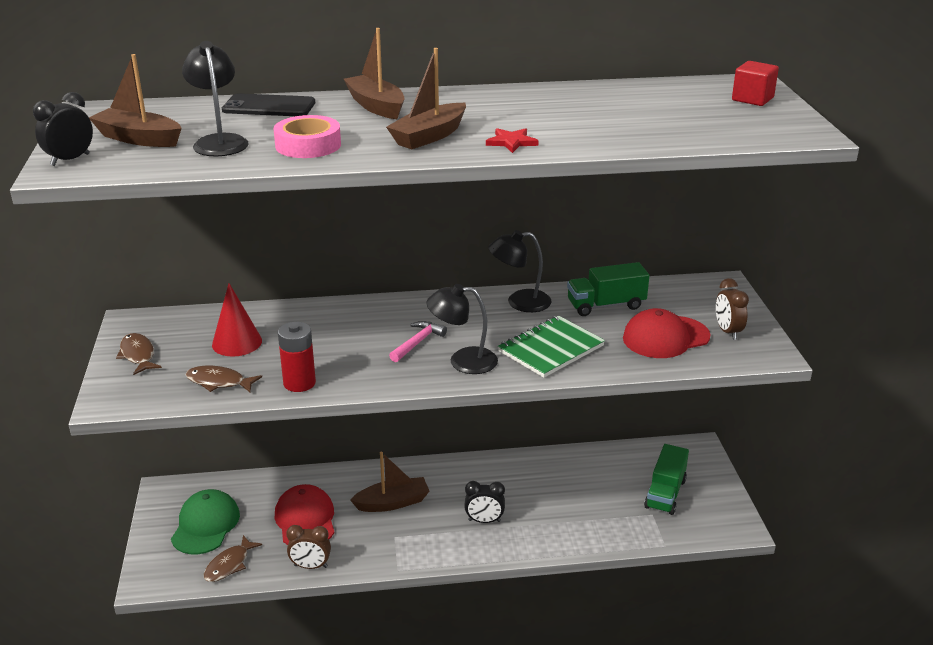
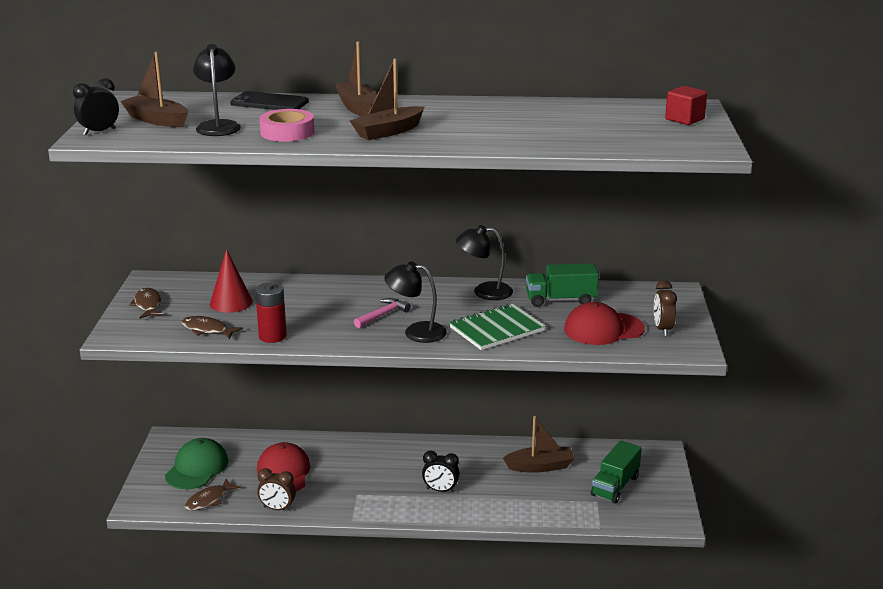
camera: 10 degrees right, 5 degrees down
(392, 503) = (363, 468): brown boat -> brown boat (540, 466)
(511, 142) = (454, 140): red star -> none

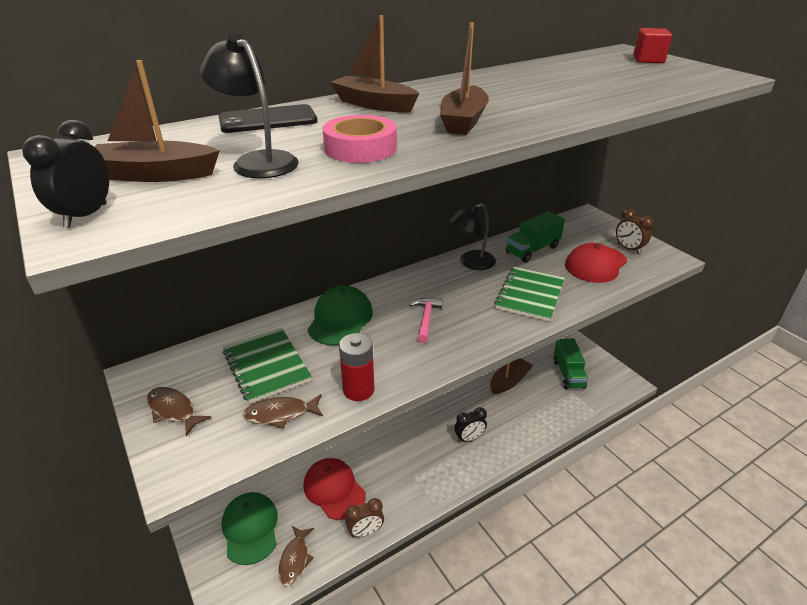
camera: 35 degrees left, 10 degrees up
(231, 302) = (266, 366): red cone -> green notebook
(318, 293) = (340, 319): none -> green cap
(416, 332) = (476, 325): black lamp -> none

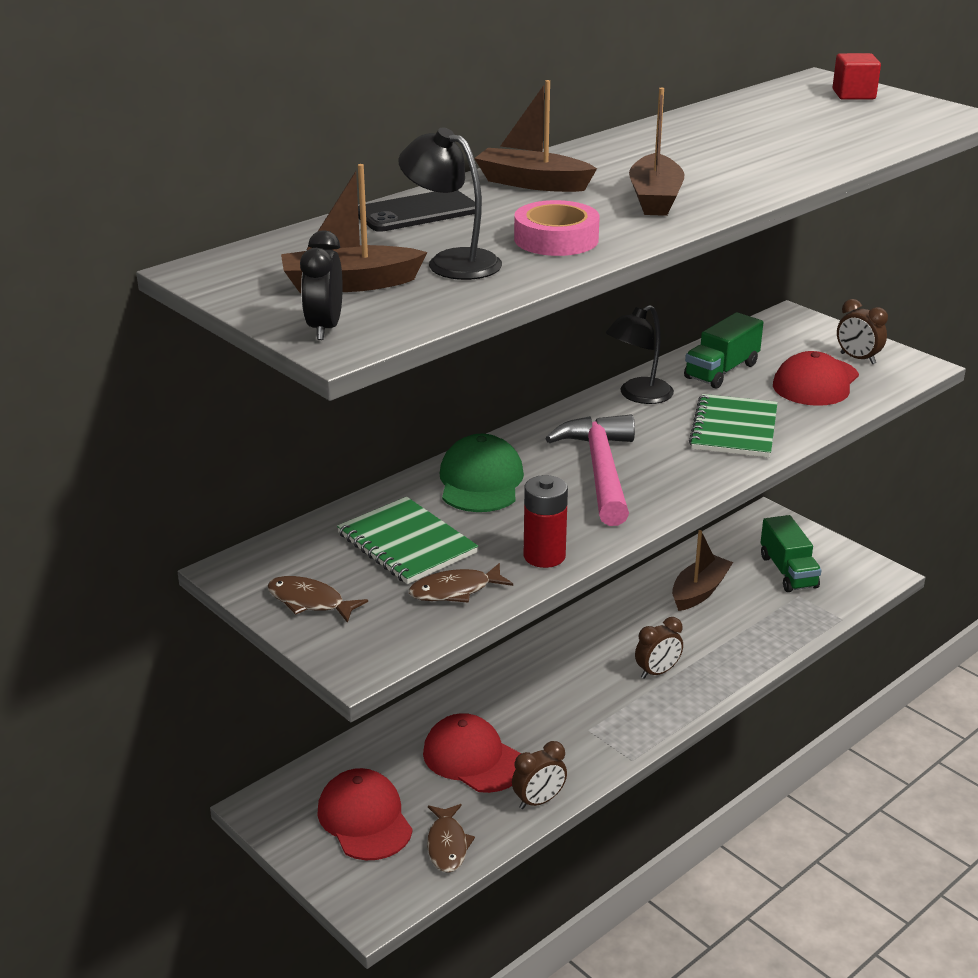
camera: 10 degrees left, 5 degrees down
(250, 528) = (365, 819): green cap -> red cap
(426, 319) = (600, 470): pink hammer -> pink hammer, size x1.98
(469, 438) = (657, 672): black clock -> brown clock

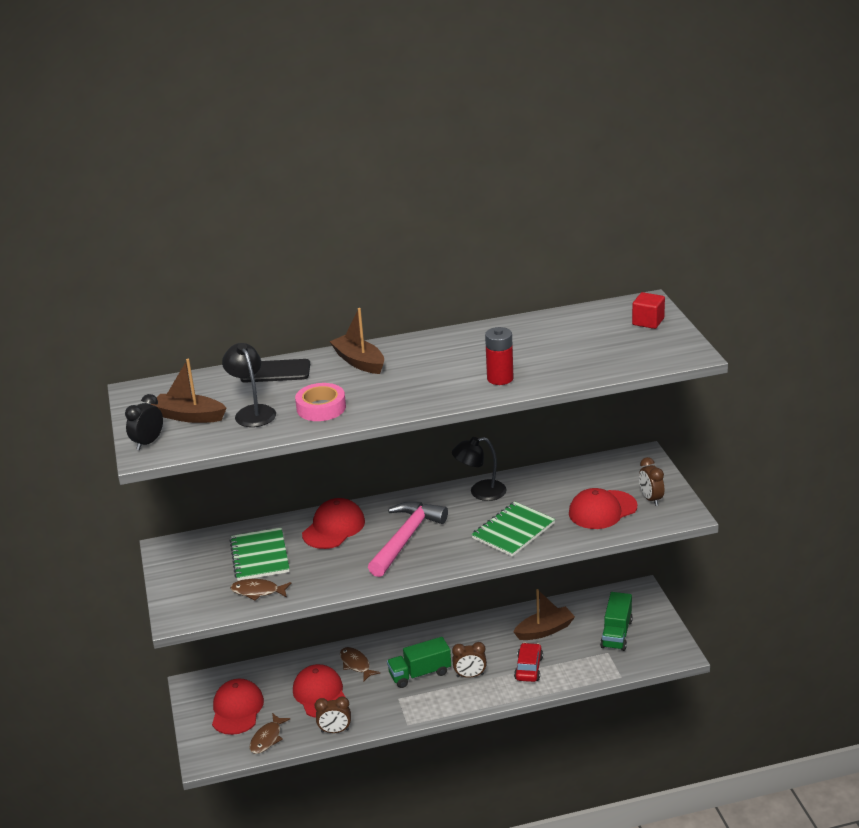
camera: 30 degrees right, 0 degrees up
(310, 601) = (183, 577): brown fish -> brown fish (356, 664)
(480, 481) = (334, 528): green cap -> red cap
(544, 556) = (322, 584): red battery -> red battery (500, 378)
(655, 199) = (409, 389): brown boat -> none
(721, 371) = (551, 487): green truck -> green truck (420, 674)
(722, 641) = (528, 668): none -> red car

